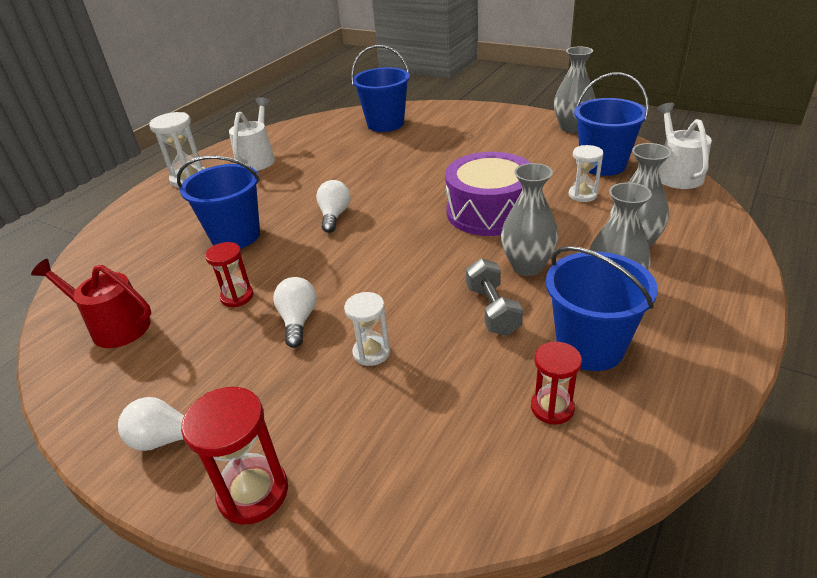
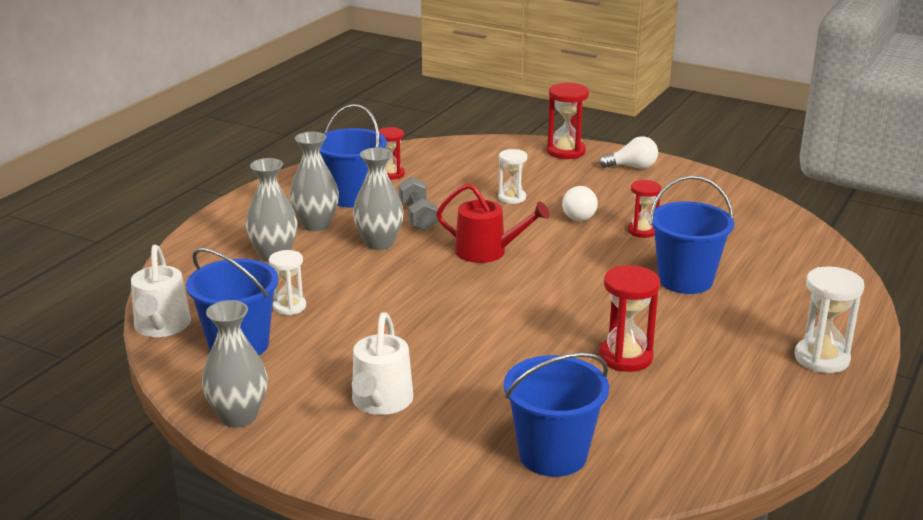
camera: 175 degrees right, 10 degrees down
(114, 326) = (735, 215): red watering can -> red watering can (487, 252)
(257, 159) = (742, 388): white watering can -> white watering can (381, 402)
(321, 172) = (625, 357): none -> red hourglass
(334, 216) = (581, 296): white light bulb -> none
(489, 212) = (402, 293): purple drum -> none

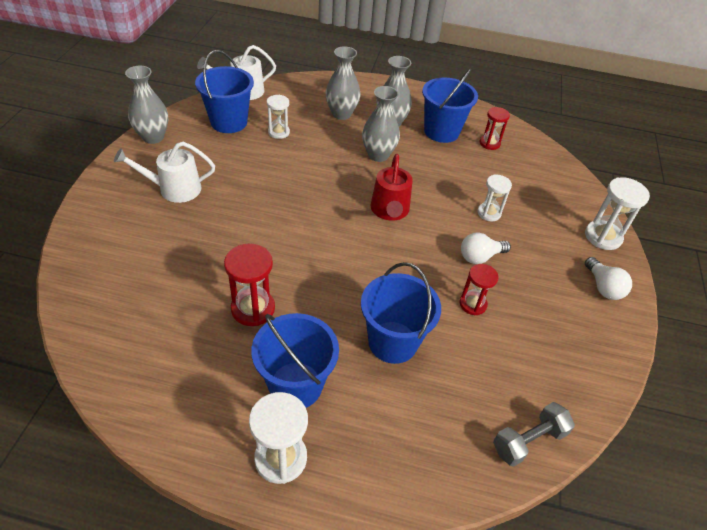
camera: 70 degrees right, 20 degrees up
(417, 217) = (427, 167): grey dumbbell -> grey dumbbell (528, 441)
(553, 455) = (119, 278): blue bucket -> blue bucket (295, 385)
(566, 151) = (603, 237): red hourglass -> white hourglass

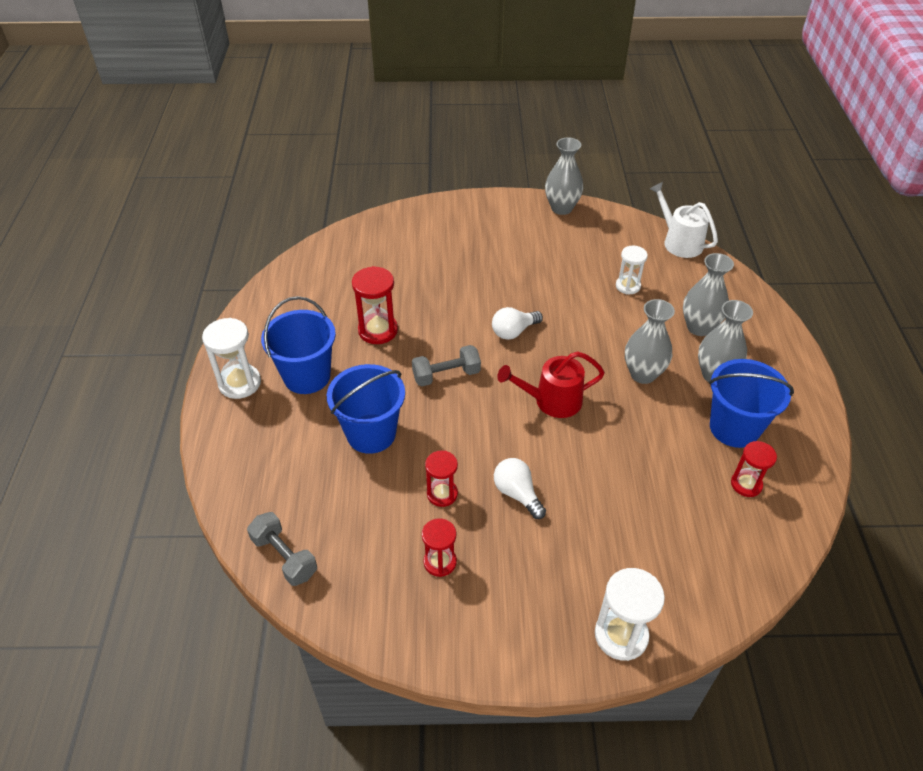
camera: 80 degrees right, 0 degrees up
(174, 189) = (499, 243): white watering can -> none
(229, 122) = (619, 247): blue bucket -> none
(337, 269) = (446, 375): none -> grey dumbbell
(489, 213) = (598, 496): white hourglass -> none
(540, 321) = (440, 562): none -> red hourglass
(603, 287) = (522, 633): white light bulb -> white light bulb (513, 331)

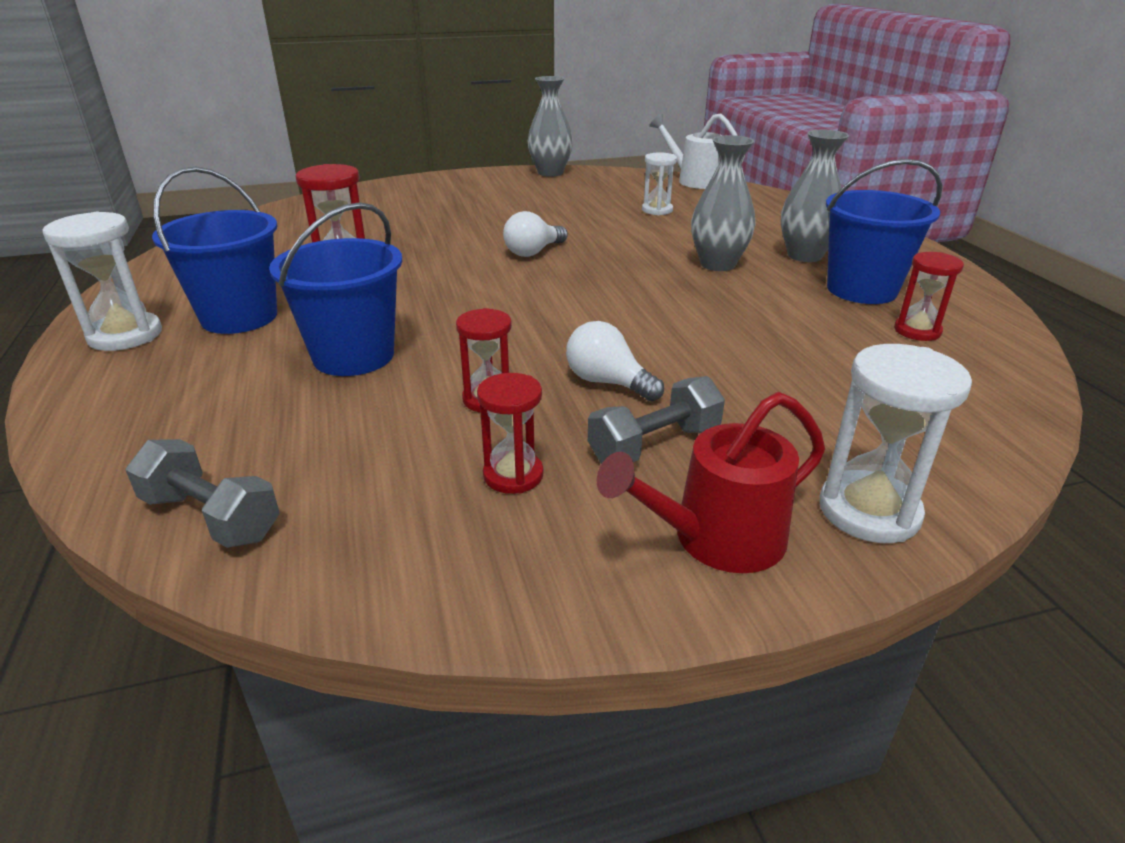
camera: 15 degrees left, 15 degrees down
(446, 375) = (454, 293): grey dumbbell -> grey dumbbell (654, 445)
(552, 401) = (613, 297): red watering can -> red watering can (717, 539)
(699, 327) = (759, 227): grey vase -> none

